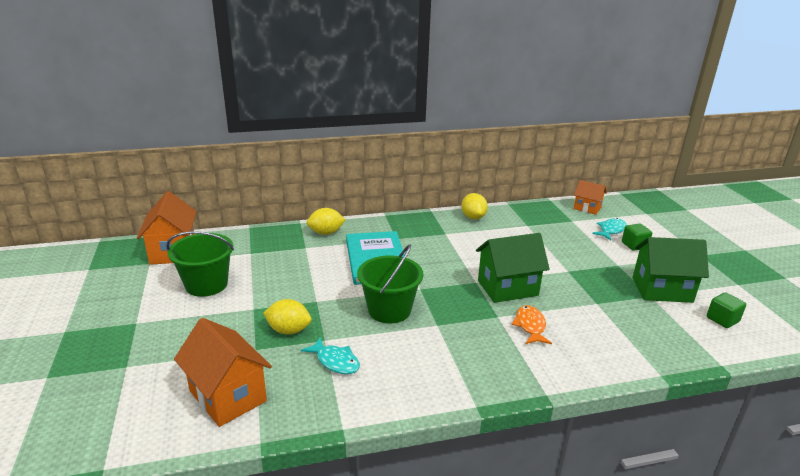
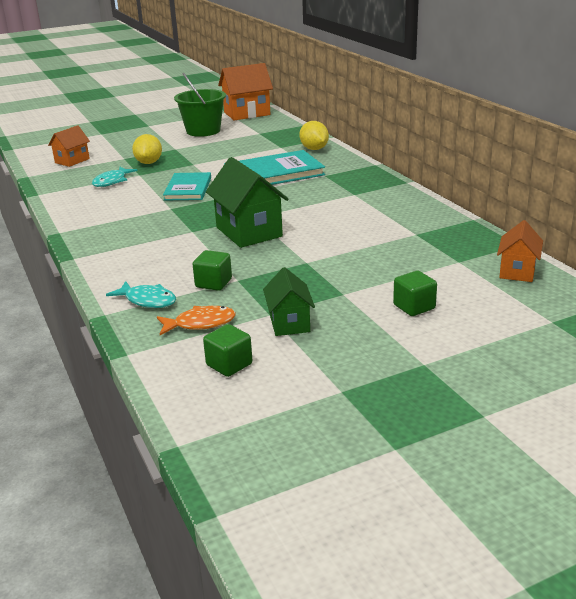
camera: 80 degrees right, 0 degrees up
(228, 396) = (72, 161): orange house -> orange house, size x0.59
(389, 310) = (188, 189): green bucket -> turquoise book
(473, 217) = (410, 203): yellow lemon -> none
(530, 326) = (179, 246): orange fish -> orange fish (200, 323)
(603, 314) = (213, 283): none -> green cube
(611, 230) = (451, 289): turquoise fish -> turquoise fish (147, 300)
(662, 290) = (289, 323): green house -> green house, size x0.59

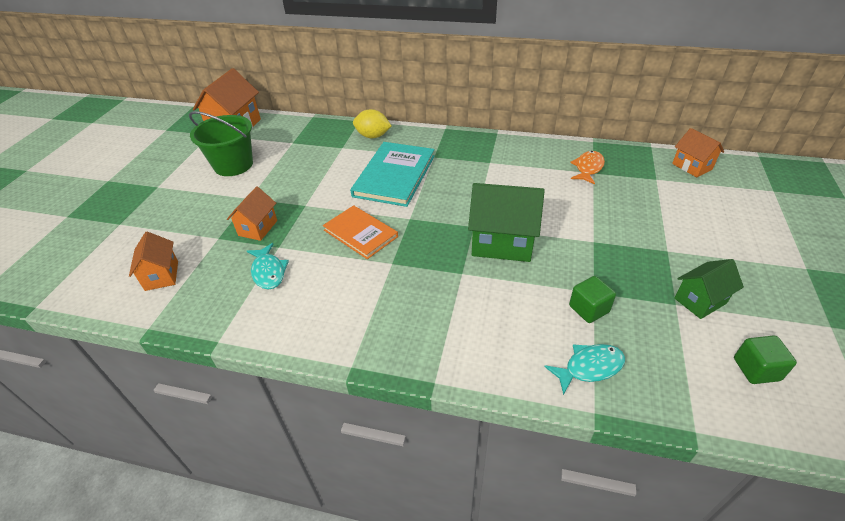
camera: 50 degrees left, 15 degrees up
(149, 163) = (258, 228): yellow lemon -> orange house
(188, 189) = (360, 233): turquoise book -> orange book
(200, 323) = (665, 353): orange fish -> orange fish (588, 168)
(289, 323) = (700, 301): green house -> green house turned 60 degrees counterclockwise
(414, 307) = (715, 230): green cube -> none

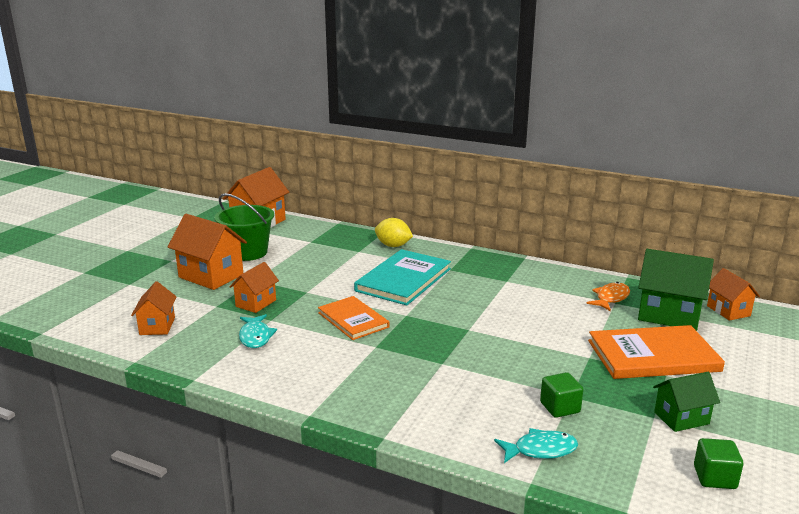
camera: 10 degrees right, 20 degrees down
(203, 200) = (211, 276): none -> orange house
(502, 243) = (492, 346): green house -> green house (669, 315)
(648, 230) = (653, 356): none -> orange book

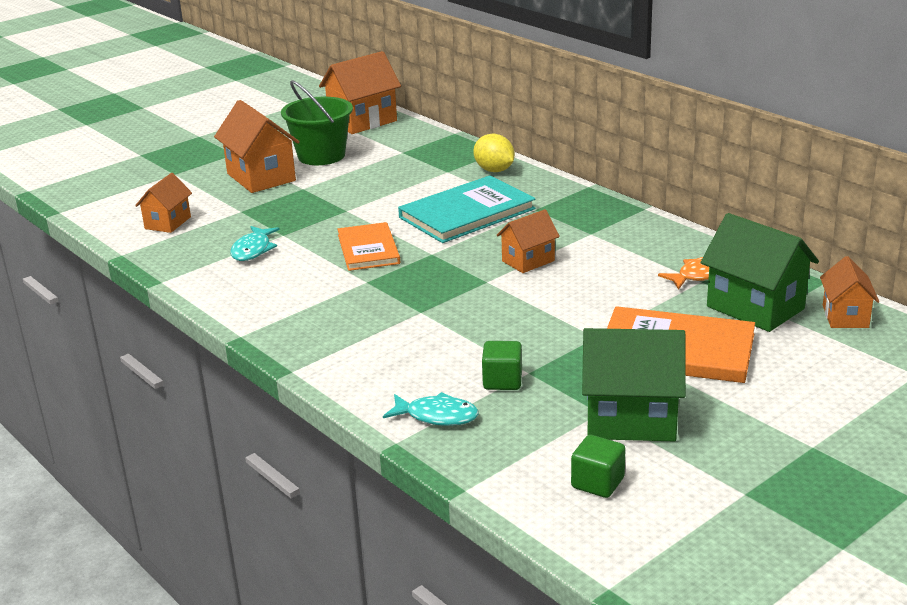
camera: 25 degrees right, 5 degrees up
(256, 303) = (282, 214): orange house -> orange house (528, 261)
(681, 418) = (631, 420): green house -> green house, size x1.68

